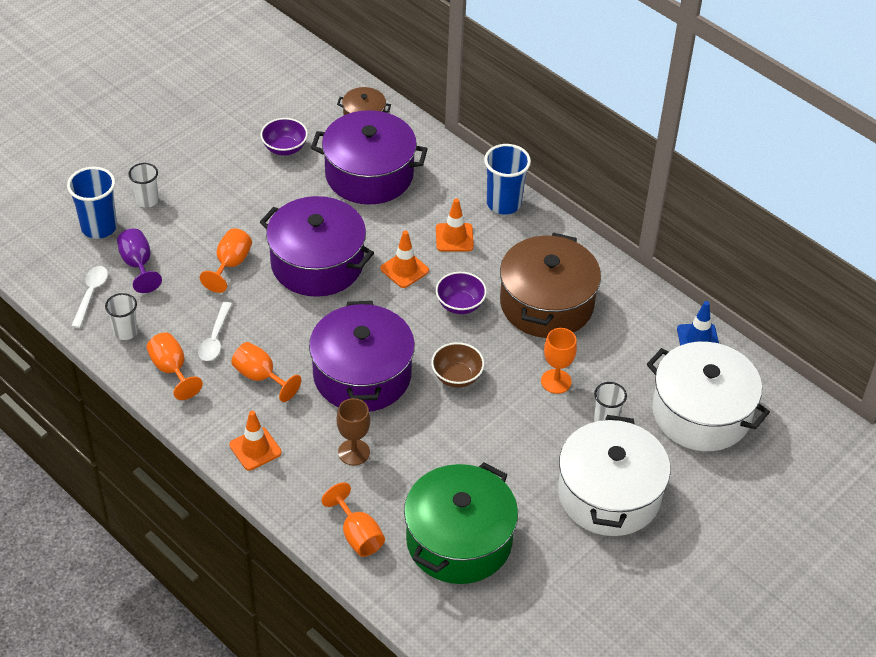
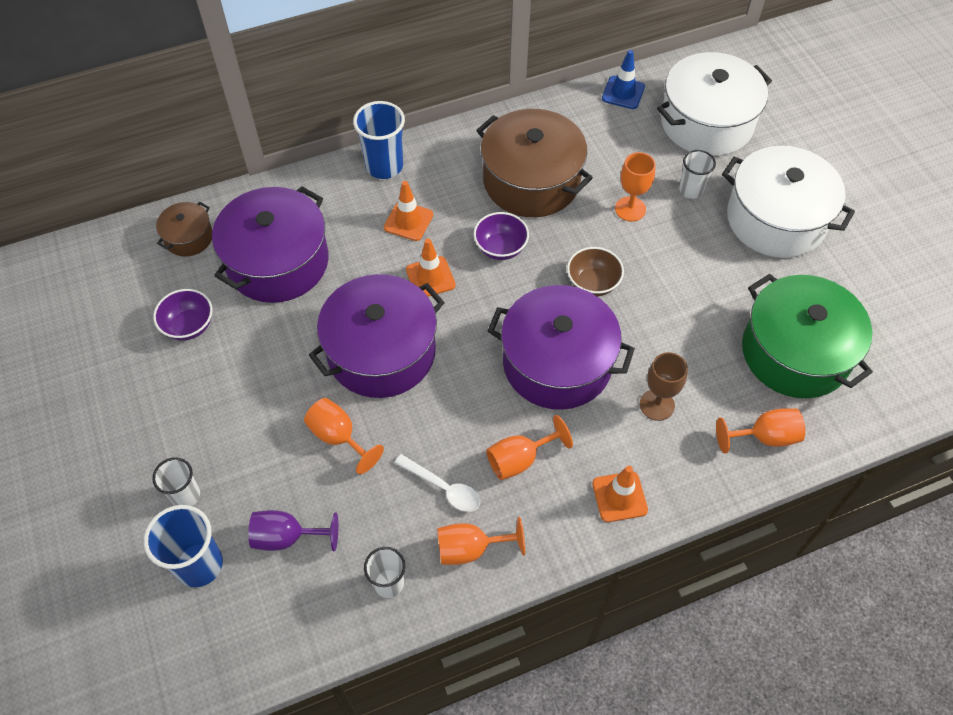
camera: 65 degrees left, 10 degrees up
(91, 294) = (308, 606): white spoon -> none

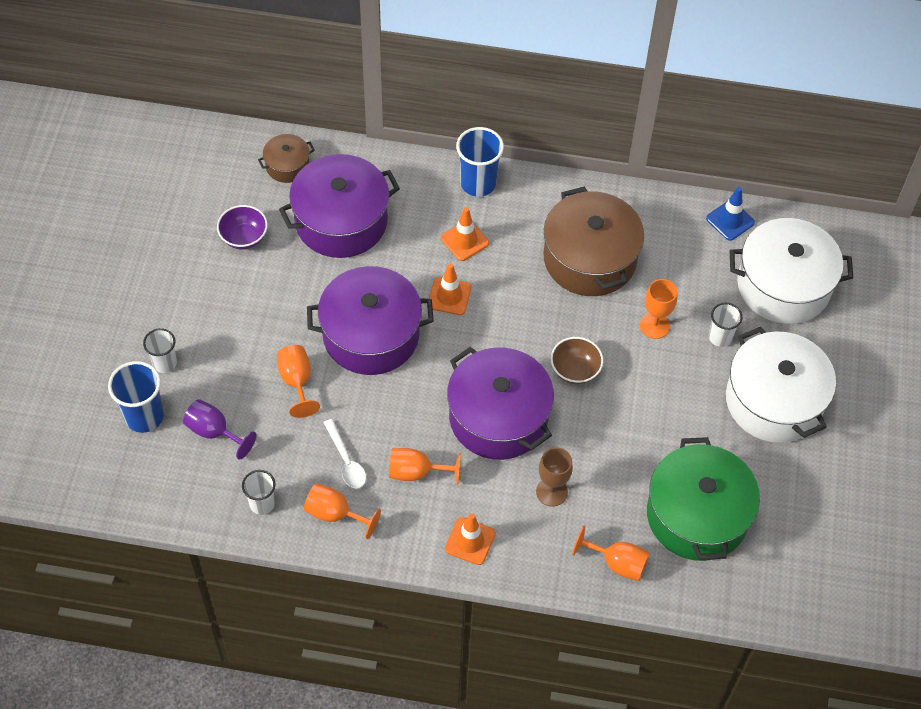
camera: 30 degrees right, 0 degrees up
(500, 248) = (522, 302): purple bowl -> none

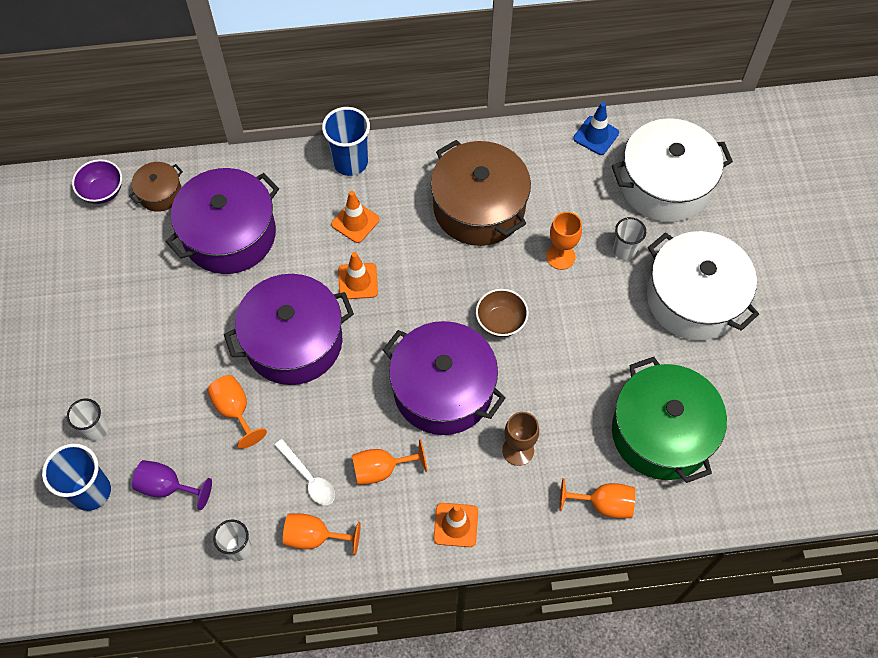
camera: 15 degrees left, 5 degrees up
(244, 237) = (138, 277): purple bowl -> purple bowl (102, 191)

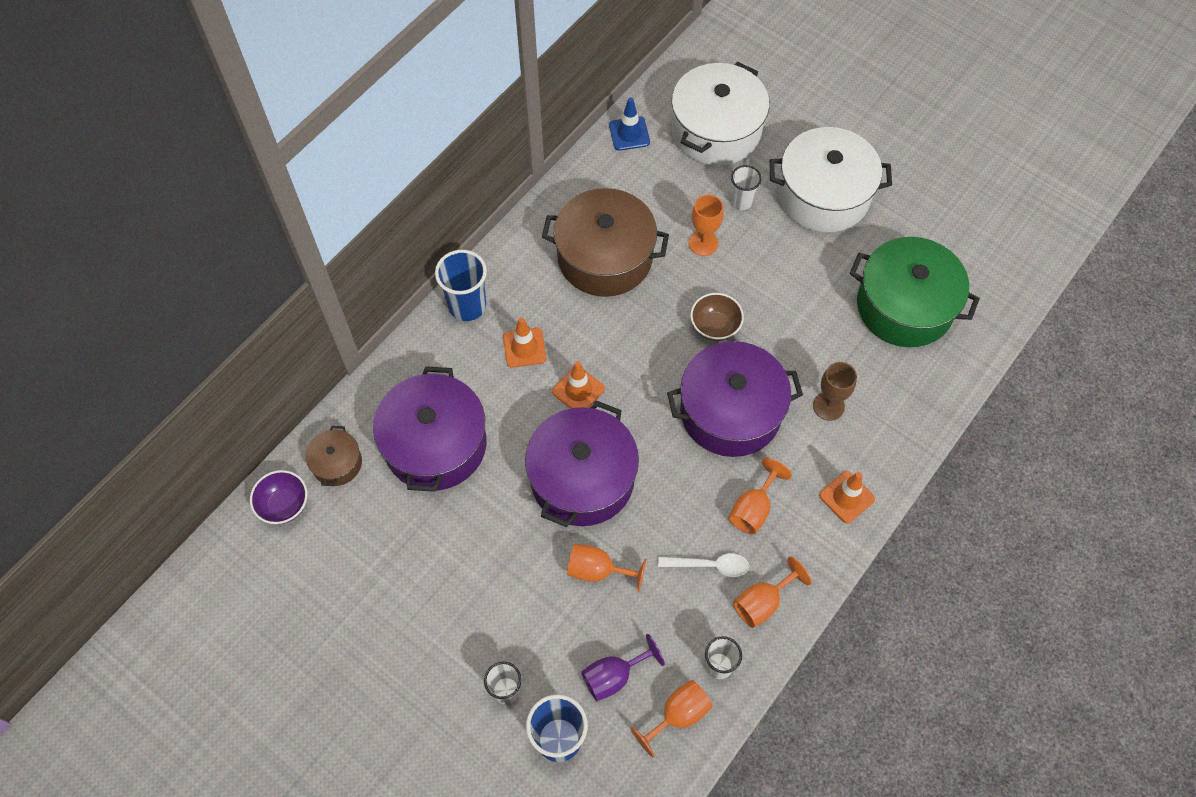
camera: 45 degrees left, 0 degrees up
(603, 504) = (922, 389): orange goblet -> orange goblet (678, 715)

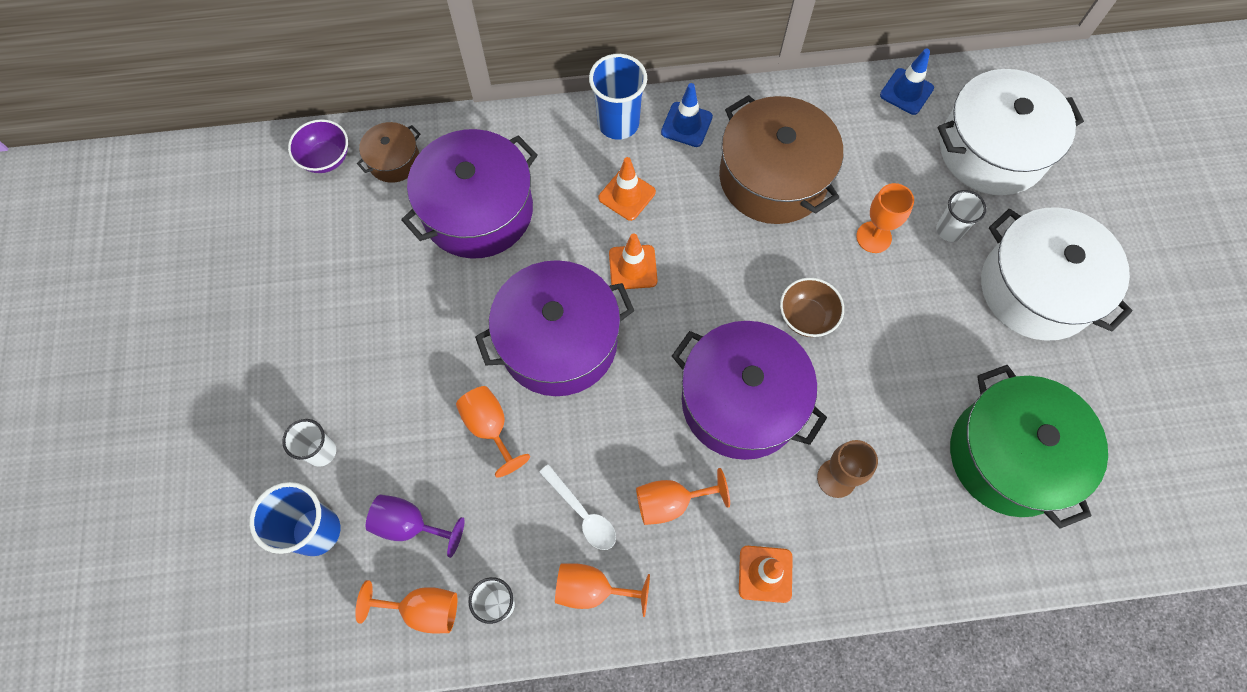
camera: 45 degrees right, 5 degrees up
(513, 269) = (686, 125): none -> blue traffic cone

